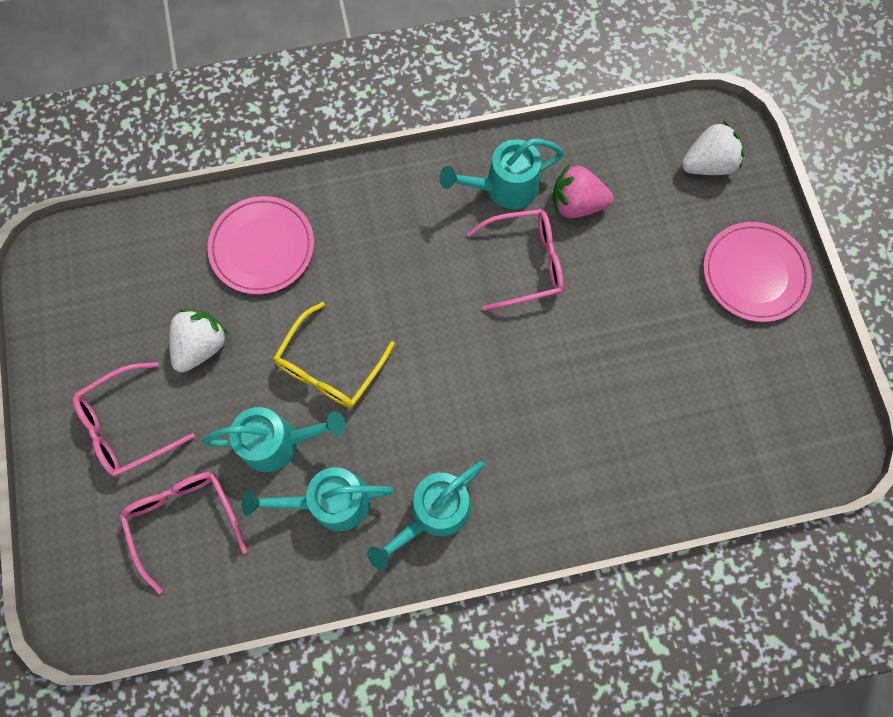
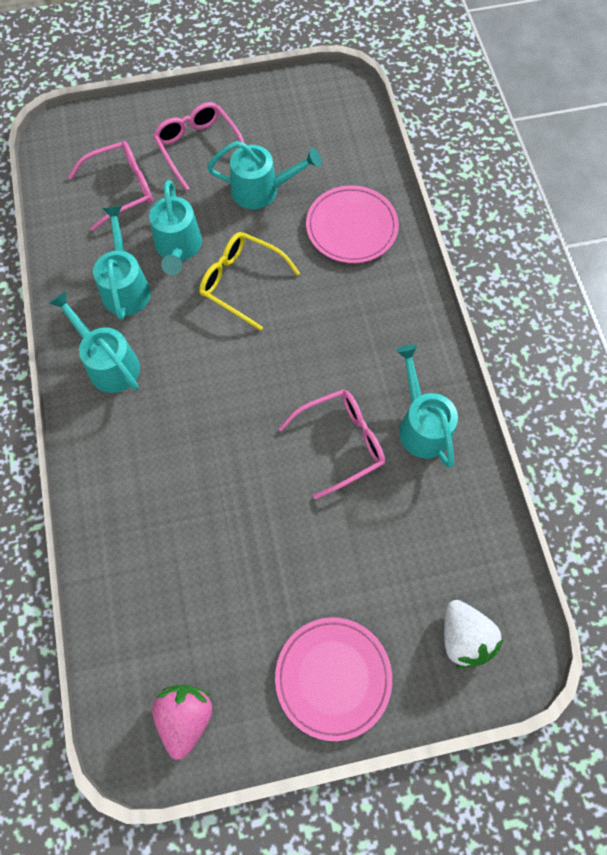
camera: 90 degrees right, 5 degrees down
(201, 346) = (262, 190): white strawberry -> turquoise watering can
(525, 263) = (341, 443): pink glasses -> pink glasses turned 105 degrees counterclockwise
(576, 204) = (407, 494): pink strawberry -> pink strawberry (185, 717)

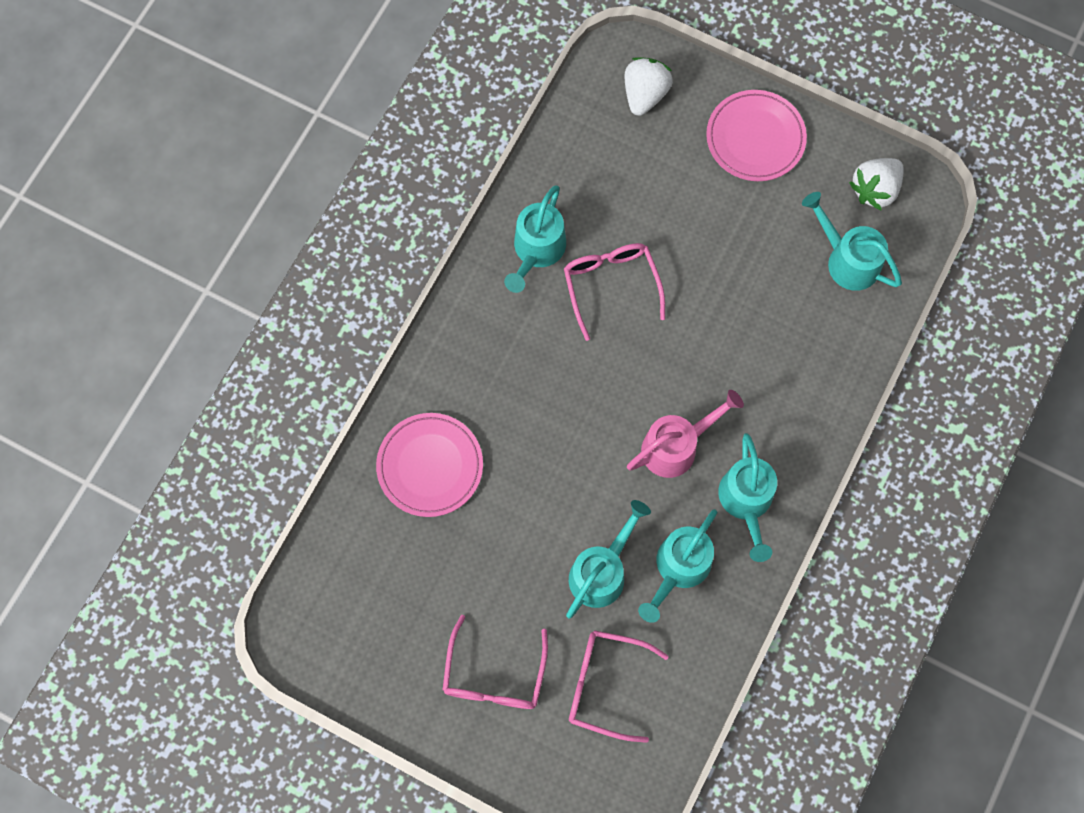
camera: 140 degrees left, 5 degrees up
(185, 717) = (875, 190): pink strawberry -> white strawberry
(191, 364) = (677, 446): none -> pink watering can
(241, 282) = (573, 490): yellow glasses -> none
(262, 190) = (474, 572): turquoise watering can -> turquoise watering can (846, 259)
(341, 443) = (611, 286): pink glasses -> pink glasses turned 60 degrees clockwise

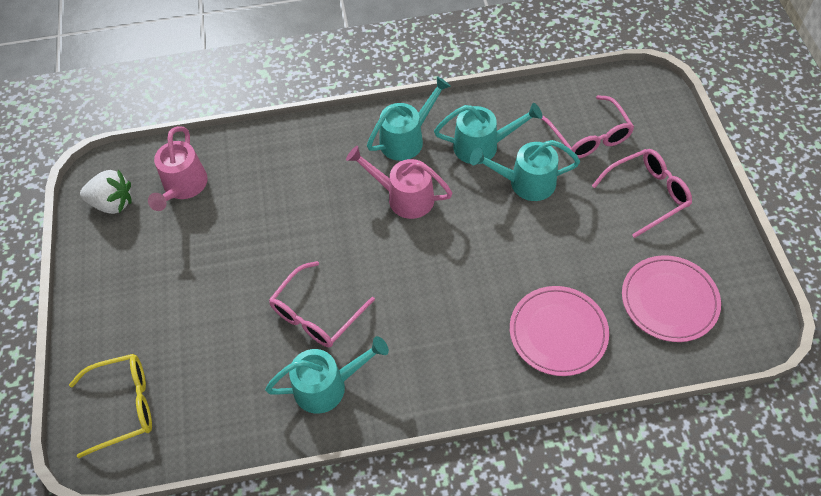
camera: 125 degrees left, 15 degrees down
(644, 94) = (124, 406): white strawberry -> yellow glasses
(755, 138) = (116, 301): pink plate -> pink plate (669, 300)
(846, 259) = (183, 187): turquoise watering can -> pink watering can

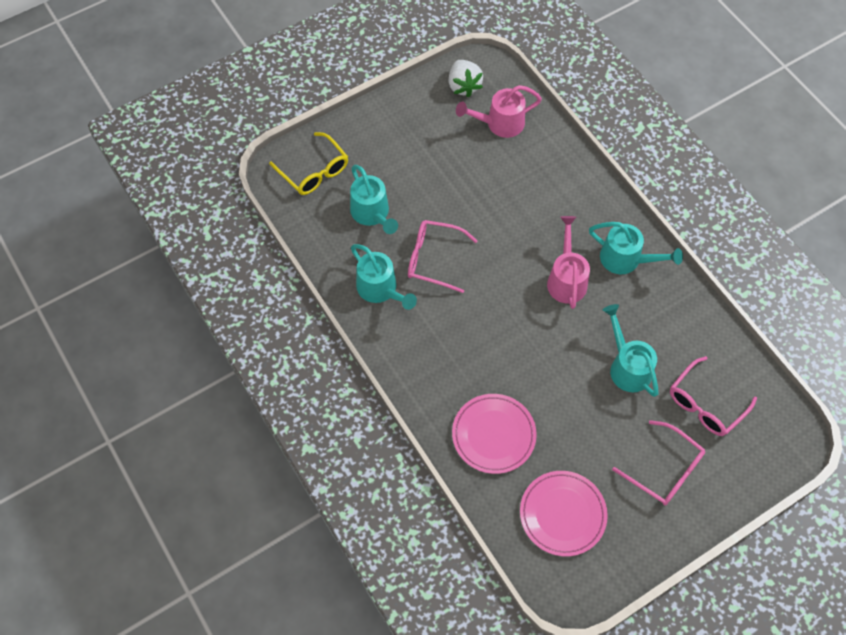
camera: 65 degrees right, 5 degrees up
(483, 146) = (649, 321): turquoise watering can -> turquoise watering can (372, 214)

